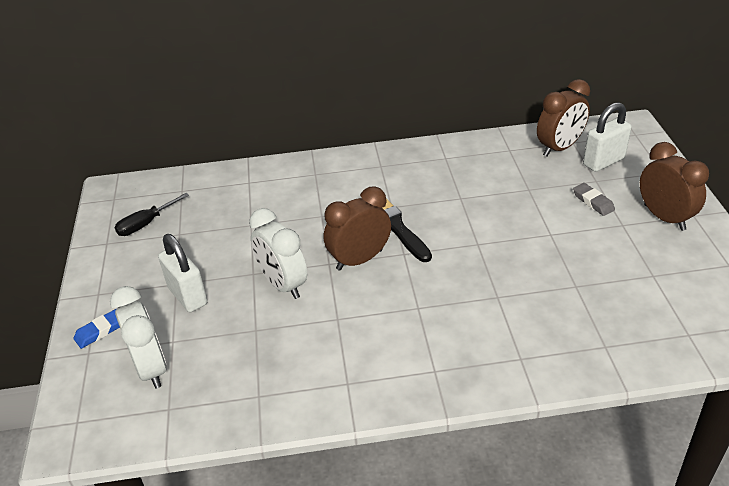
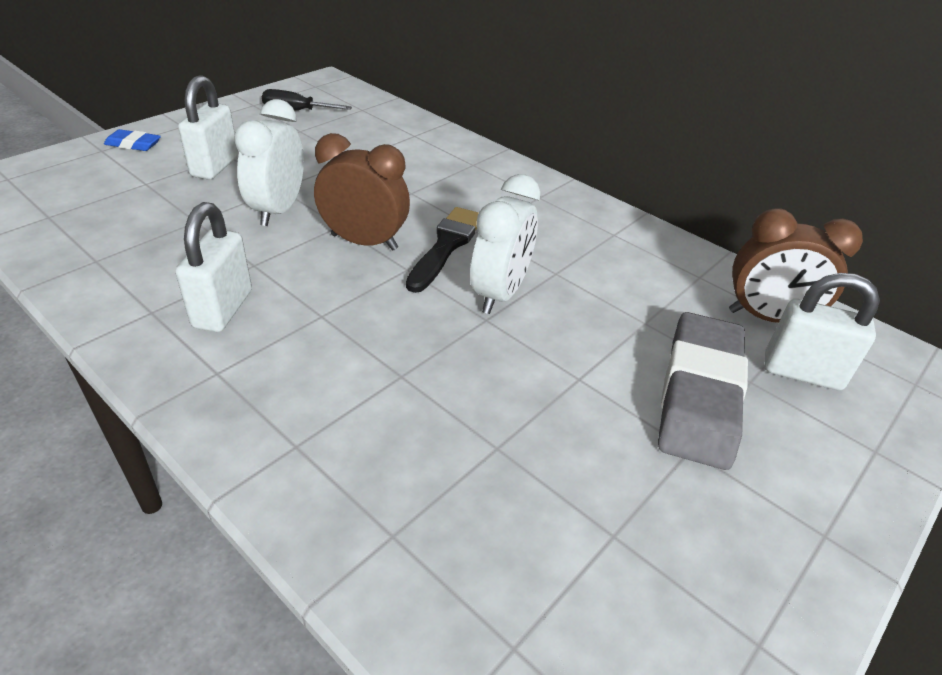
camera: 45 degrees right, 0 degrees up
(151, 368) = (99, 186): white clock -> white clock (500, 294)
(375, 348) = (223, 309): none -> white padlock
(593, 202) = (699, 395): grey eraser -> grey eraser, size x2.28
(664, 217) = (769, 495): brown clock -> none

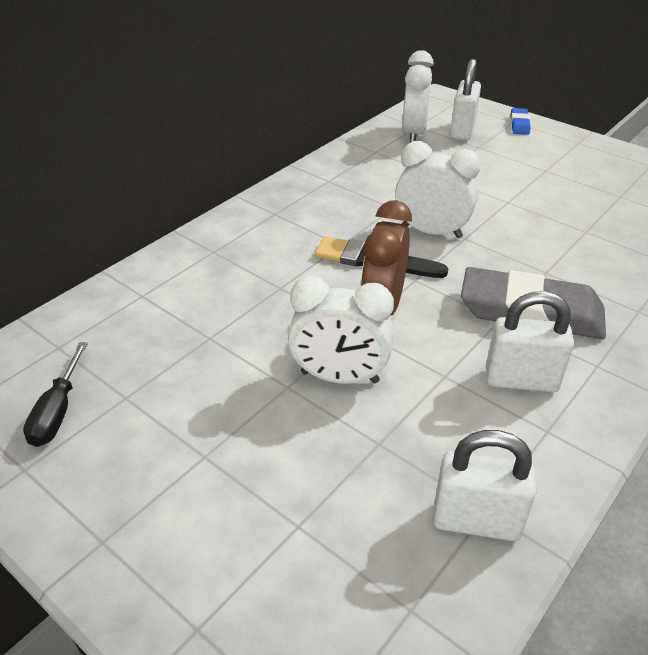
camera: 90 degrees left, 0 degrees up
(133, 144) = (176, 586): blue eraser -> blue eraser (519, 124)
(215, 167) = (242, 460): white padlock -> white padlock (476, 521)
(699, 395) = (500, 163): grey eraser -> grey eraser (530, 312)
(767, 318) = (414, 134): brown clock -> white clock

